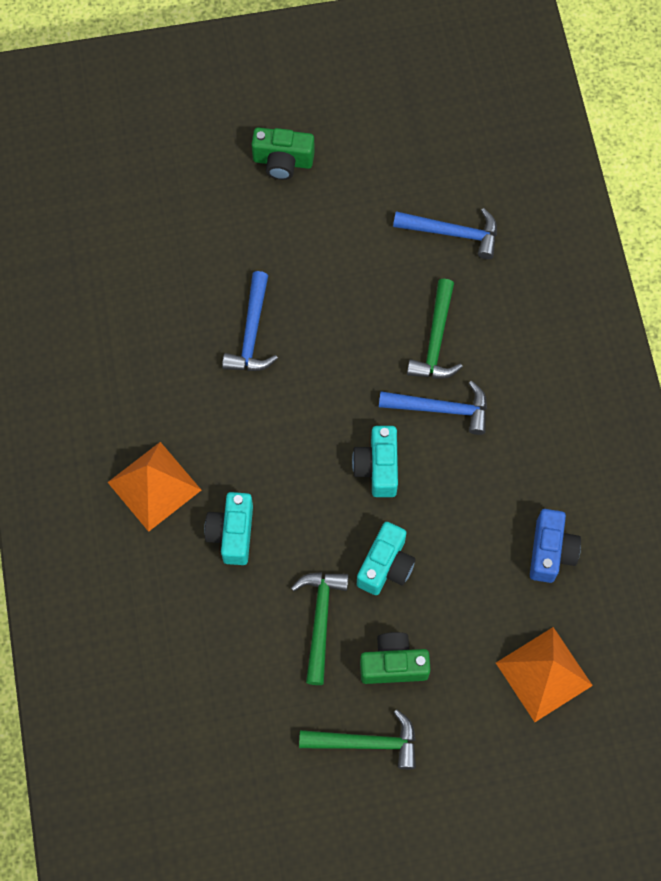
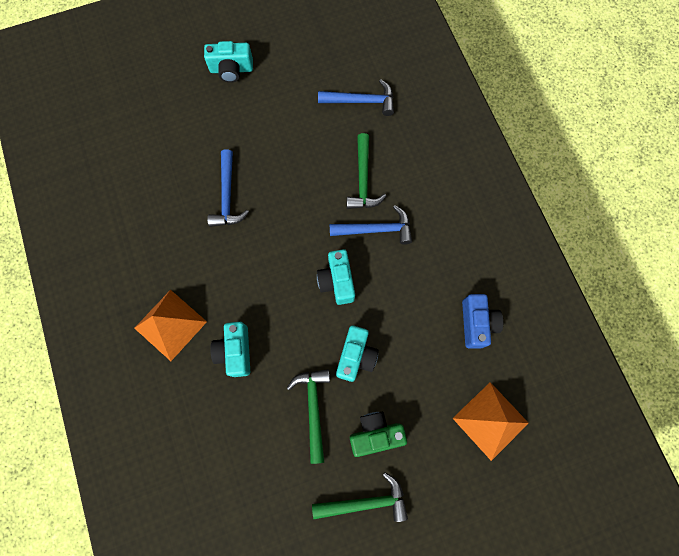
camera: 10 degrees left, 5 degrees up
(283, 161) = (231, 69): green camera -> turquoise camera

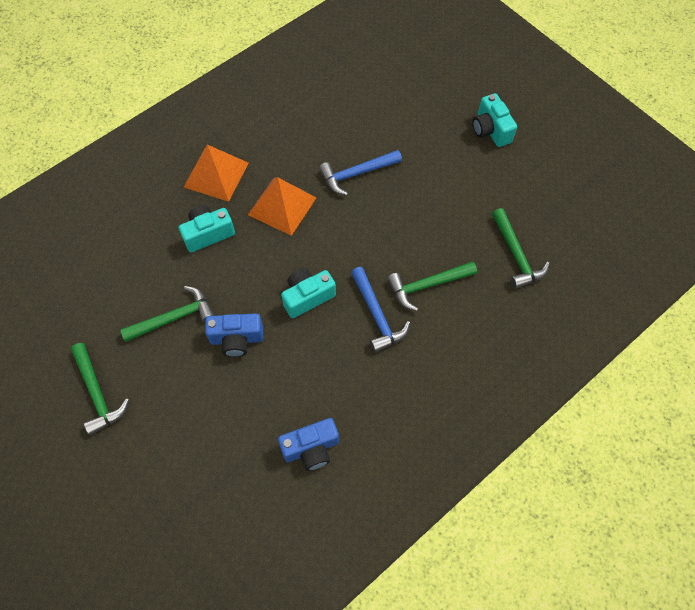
camera: 70 degrees right, 10 degrees down
(356, 356) = (237, 339): turquoise camera -> blue camera
(361, 101) = (516, 255): blue hammer -> green hammer
(375, 434) = (165, 382): green camera -> none
(490, 420) = (210, 493): orange pyramid -> orange pyramid (282, 206)

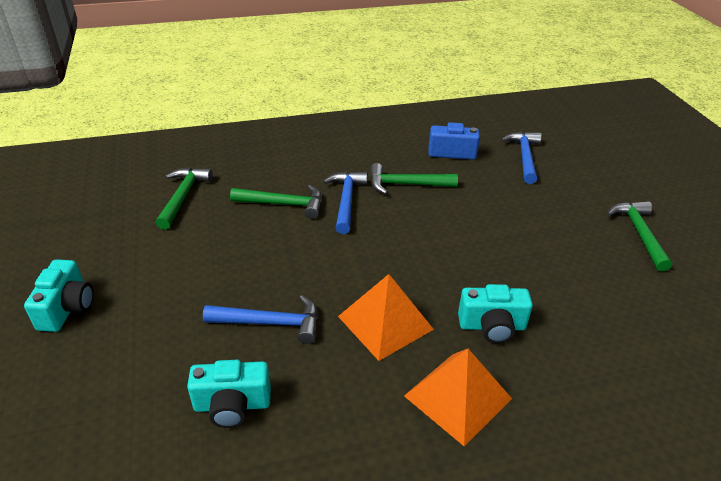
camera: 155 degrees left, 25 degrees down
(174, 317) = (551, 263): green hammer -> green hammer (406, 184)
(228, 479) = (524, 157): none -> blue hammer
(237, 339) = (489, 227): blue camera -> none
(307, 297) = (403, 233): turquoise camera -> turquoise camera (232, 405)

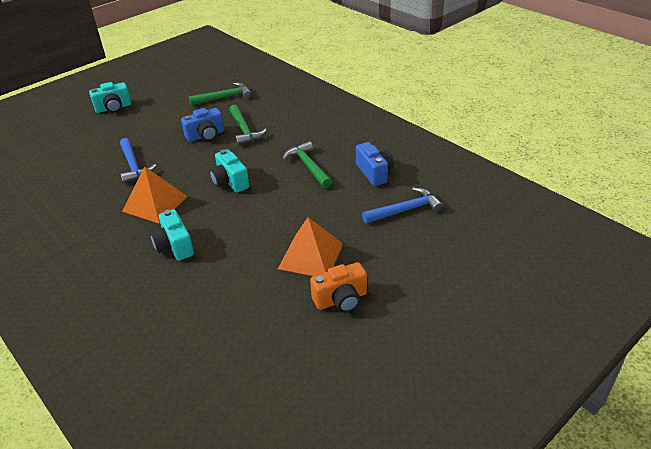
camera: 65 degrees right, 0 degrees up
(232, 405) = (70, 177): turquoise camera -> turquoise camera (230, 182)
(262, 237) = (206, 136): none -> blue camera
(346, 200) = (267, 150): blue hammer -> none
(458, 397) = (105, 248): orange pyramid -> orange pyramid (311, 256)
(639, 233) = (341, 299): green hammer -> orange camera

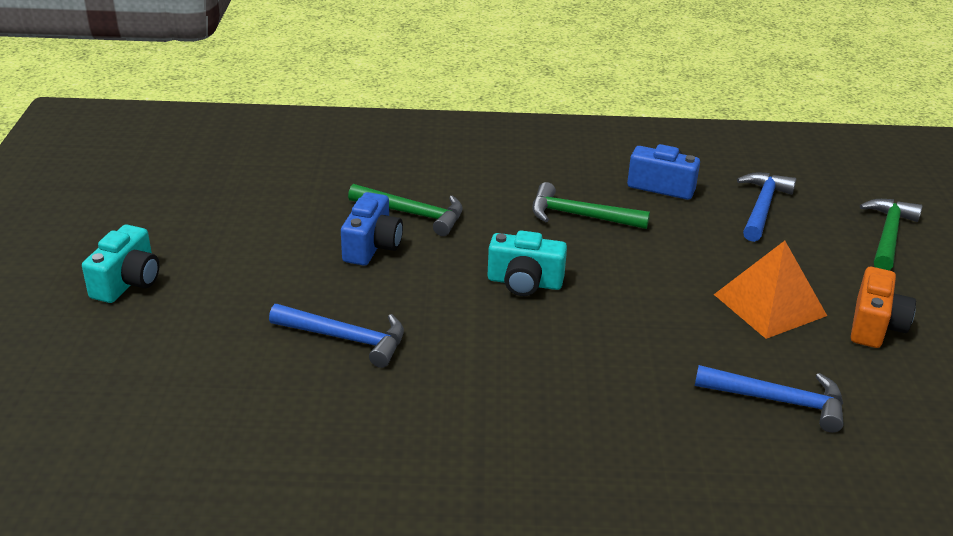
camera: 50 degrees left, 5 degrees down
(155, 203) = (481, 363): orange pyramid -> none
(174, 246) = (613, 392): turquoise camera -> none
(225, 97) = (294, 186): green hammer -> green hammer (888, 235)
(227, 297) = (779, 401): none -> blue hammer

